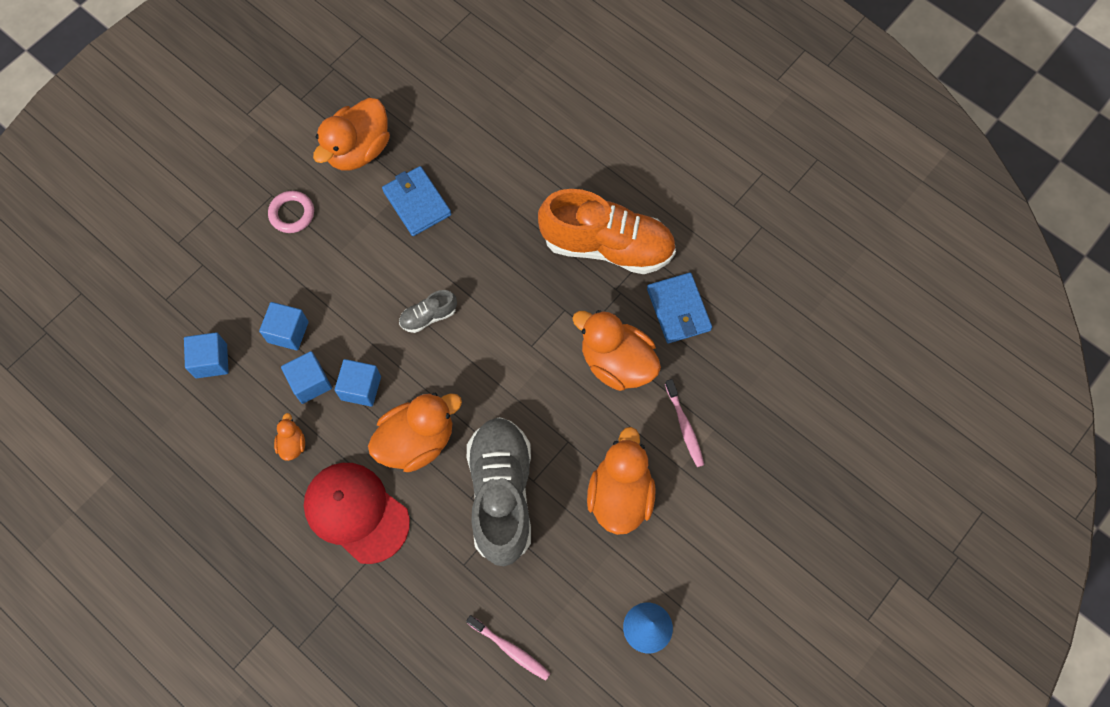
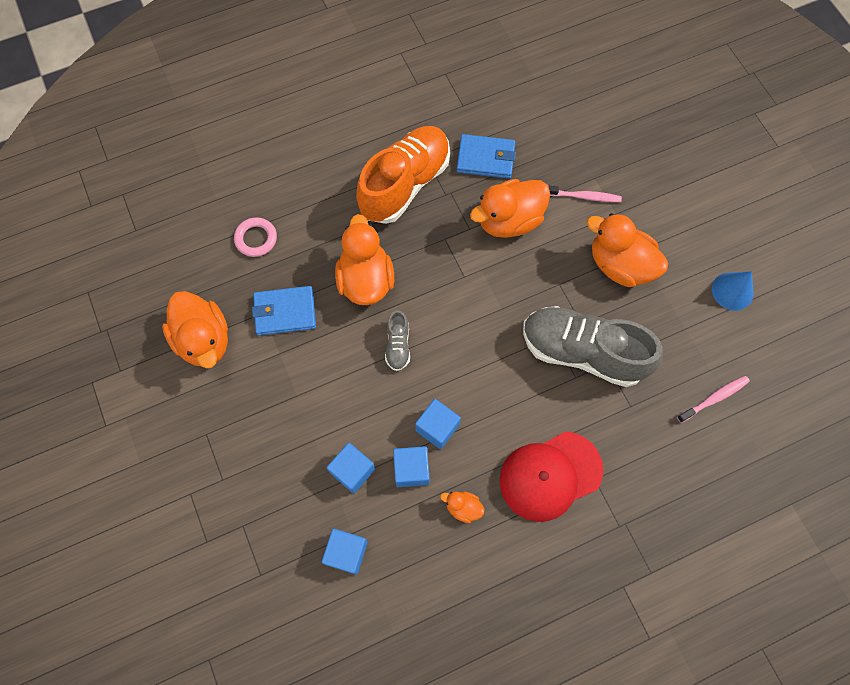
camera: 65 degrees left, 0 degrees up
(292, 214) = (235, 423): pink ring -> pink ring (256, 239)
(417, 441) = (507, 400): orange duck -> orange duck (365, 280)

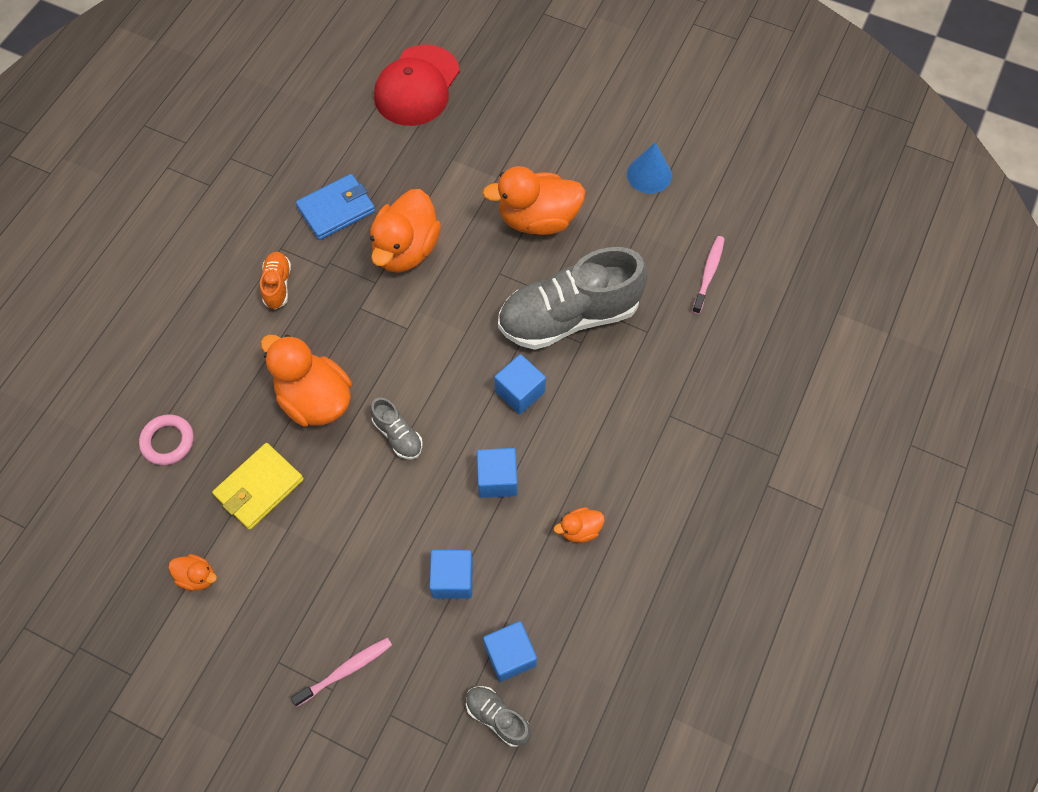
camera: 40 degrees left, 5 degrees down
(204, 340) = (197, 576): orange duck -> orange duck, size x0.46
(285, 312) = (259, 487): blue wallet -> yellow wallet
(305, 586) = (497, 717): none -> grey shoe
(405, 184) = (277, 285): orange shoe -> orange shoe, size x0.44
(411, 470) = (506, 534): blue cube -> blue cube (520, 392)
(550, 476) = (630, 442): red cap -> red cap (417, 86)
(583, 196) = (456, 182): pink toothbrush -> pink toothbrush (345, 670)

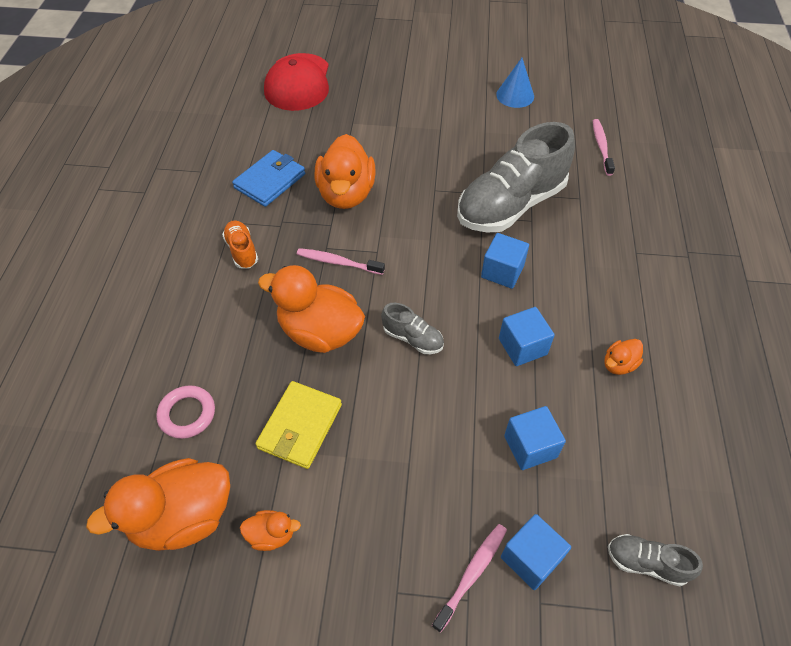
camera: 20 degrees left, 10 degrees down
(364, 328) = (338, 262): none -> pink toothbrush
(510, 655) = (623, 498): blue cube -> blue cube (531, 558)
(538, 219) = (445, 145): orange duck -> orange duck (183, 517)

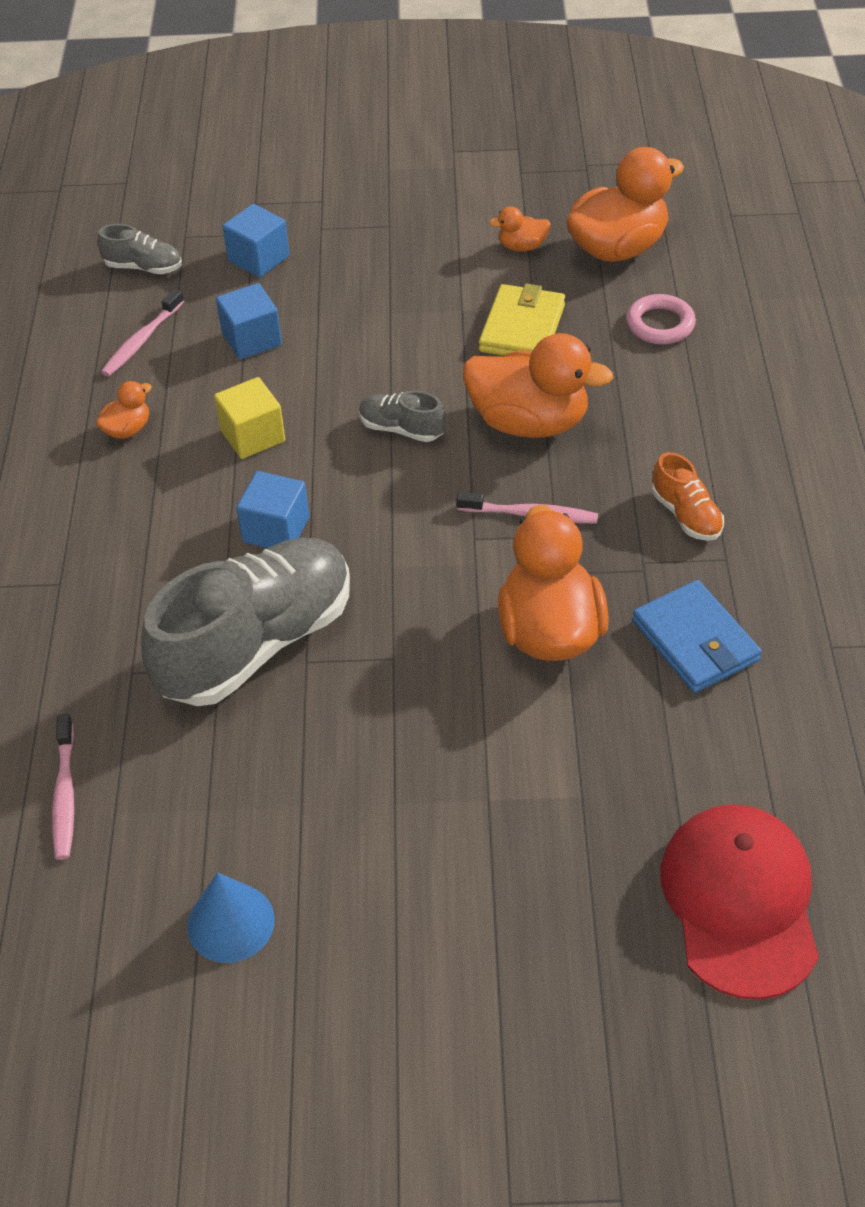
camera: 175 degrees right, 5 degrees down
(270, 181) = (695, 641): blue wallet -> blue wallet turned 60 degrees counterclockwise
(472, 574) = (317, 243): pink toothbrush -> pink toothbrush (142, 340)
(522, 346) = (252, 436): blue cube -> yellow cube

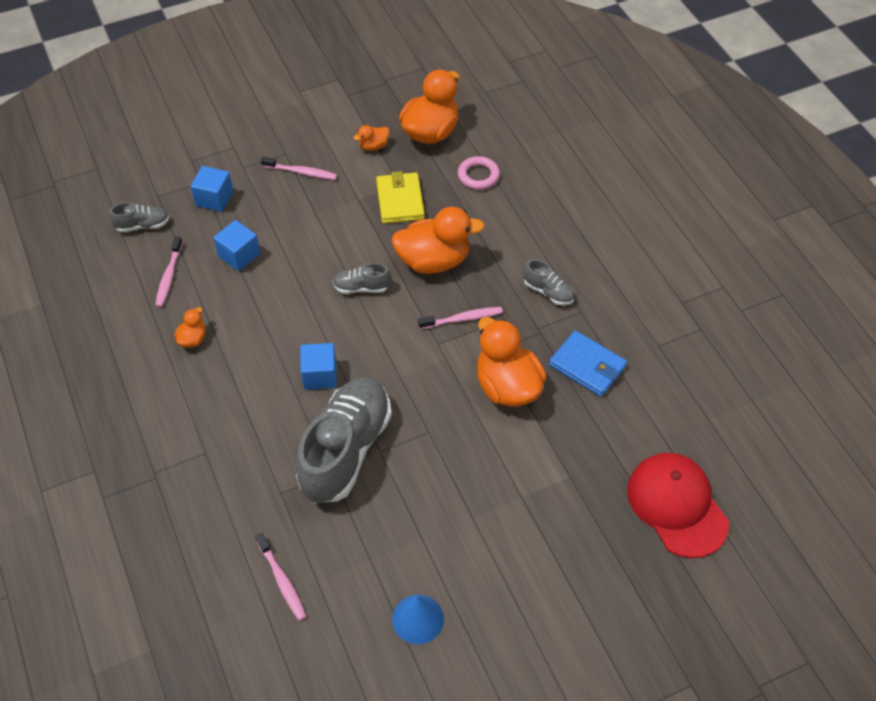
camera: 25 degrees left, 5 degrees up
(252, 436) = (274, 319): yellow cube -> none
(398, 255) = (301, 172): none -> pink toothbrush
(686, 515) = (548, 292): orange shoe -> grey shoe

